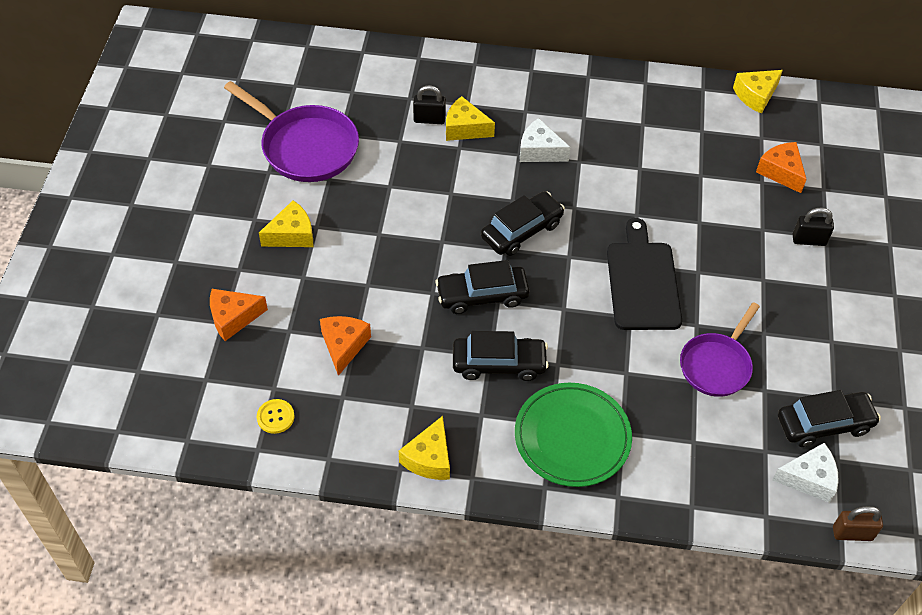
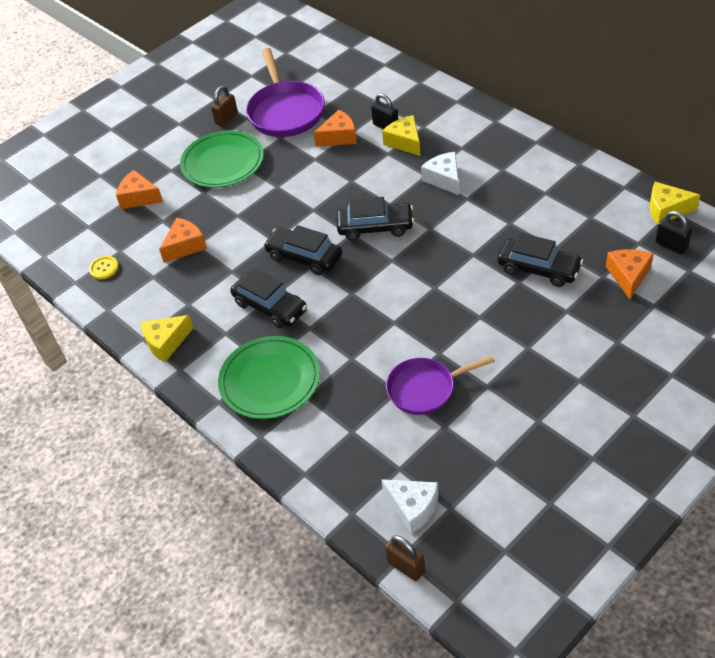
camera: 45 degrees right, 5 degrees down
(245, 183) = (226, 119): none -> brown padlock
(292, 234) = (222, 163): yellow cheese -> green plate
(392, 151) = (339, 137): none -> orange cheese
(642, 282) = (428, 303): black cutting board -> none
(809, 240) = (599, 337): black padlock -> black padlock (671, 245)
(824, 424) = (467, 476): black car -> black car (539, 269)

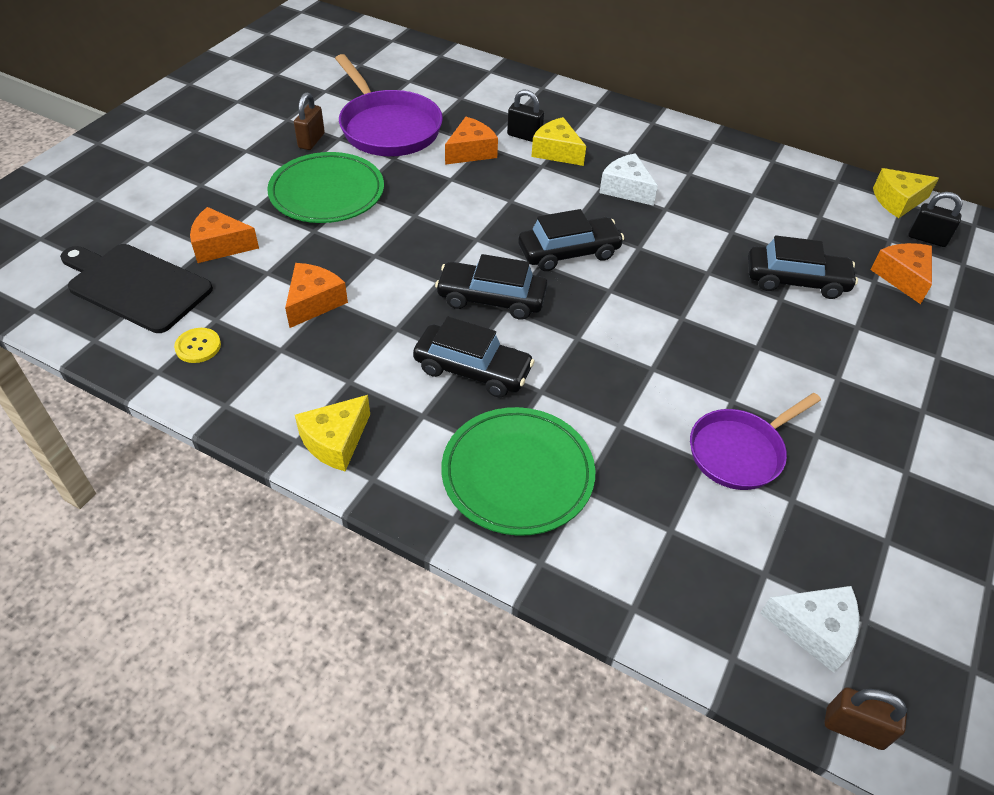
camera: 25 degrees left, 0 degrees up
(78, 222) = (136, 286): none -> black cutting board

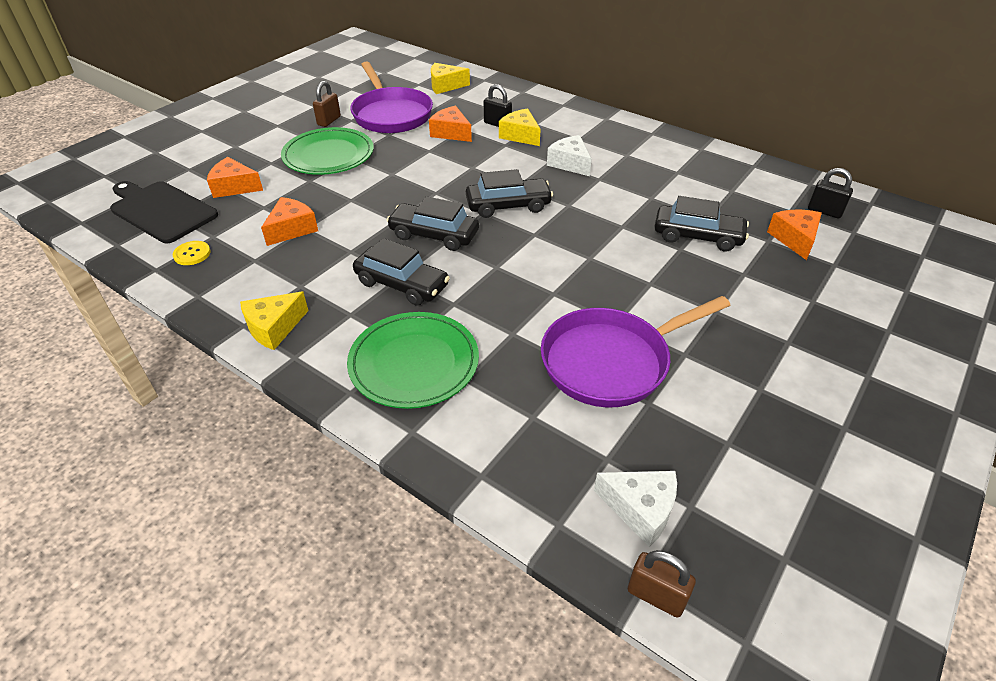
camera: 10 degrees right, 5 degrees down
(471, 151) = (451, 133): orange cheese -> orange cheese turned 105 degrees counterclockwise
(740, 451) = (612, 361): purple pan -> purple pan, size x1.52
(897, 201) = (804, 182): yellow cheese -> yellow cheese (445, 86)

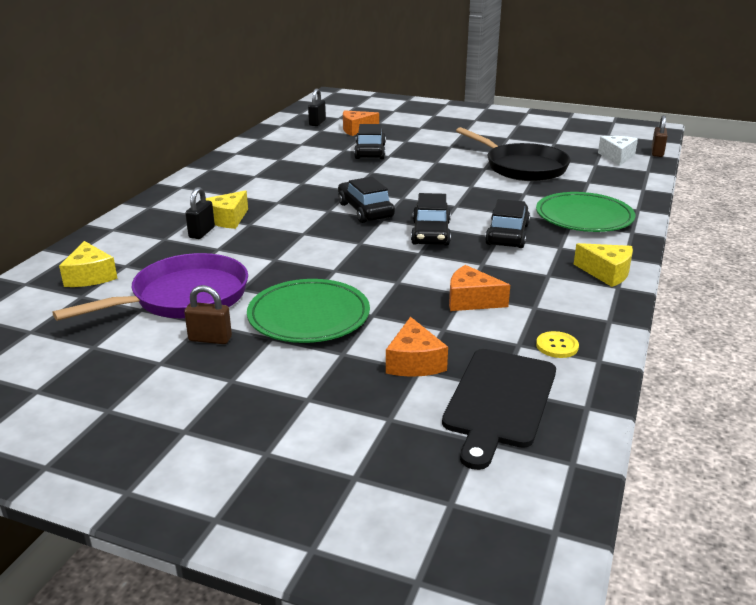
camera: 105 degrees left, 15 degrees down
(451, 133) = (229, 253): orange cheese -> none
(570, 163) = (279, 194): white cheese -> none
(612, 361) = (522, 167): purple pan -> black pan

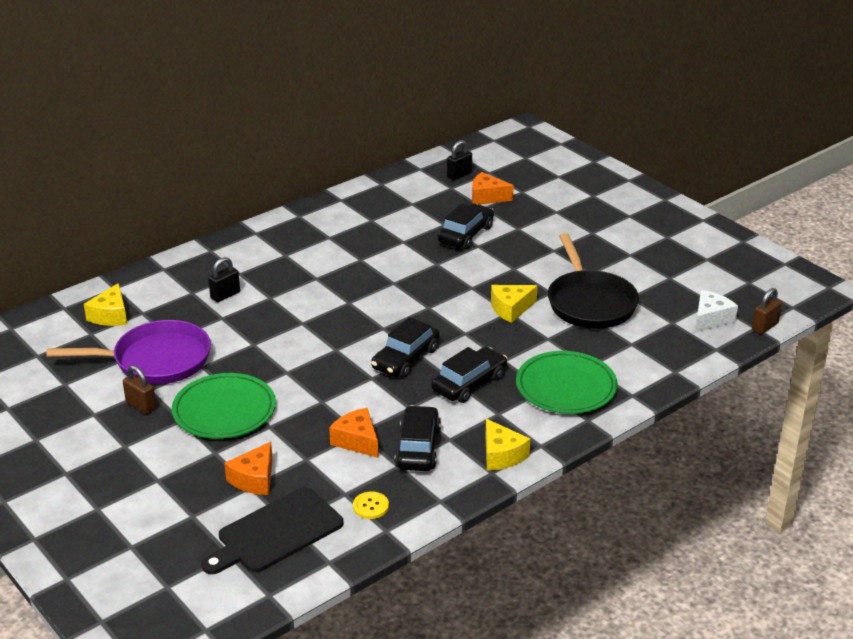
camera: 30 degrees right, 5 degrees up
(227, 219) = (258, 286): yellow cheese -> yellow cheese (511, 309)
(365, 210) = (379, 313): black car -> black car (418, 448)

